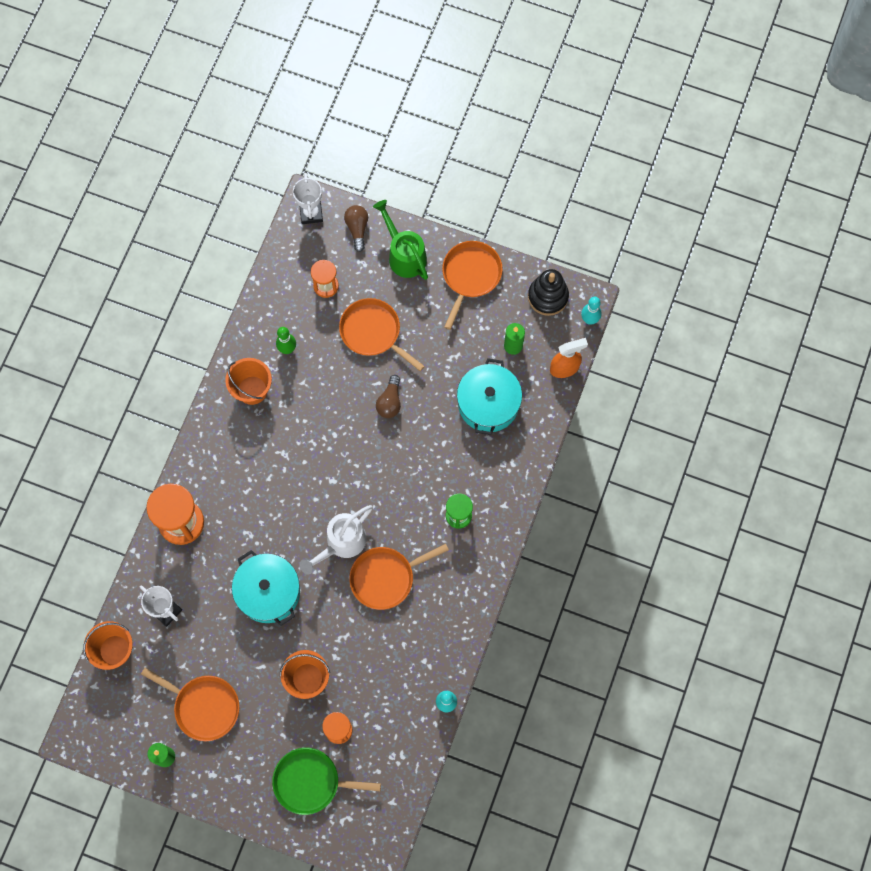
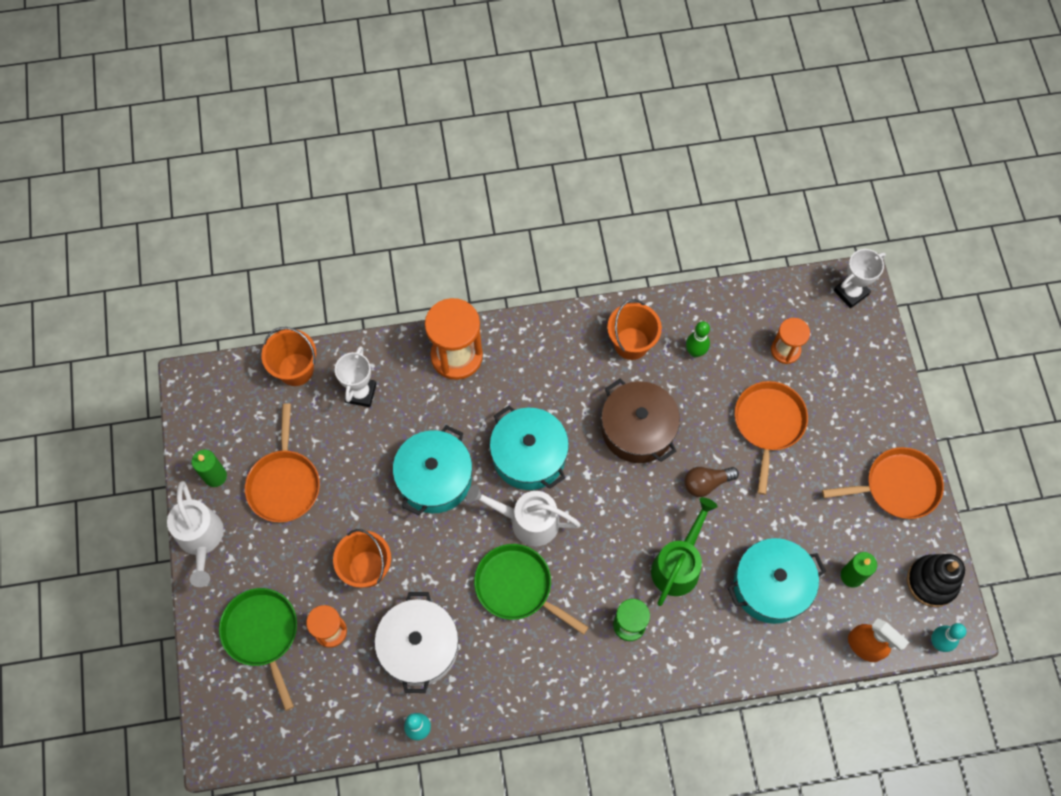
camera: 60 degrees right, 5 degrees down
(210, 792) = (201, 540): none -> white watering can
(293, 514) = (529, 455): none -> turquoise pot
(321, 425) = (638, 429): none -> brown pot
(357, 229) = (866, 345): brown light bulb -> none
(385, 577) = (517, 587): orange pan -> green pan
(388, 672) = (419, 647): none -> white pot
(404, 254) = (872, 406): green watering can -> green watering can (679, 564)

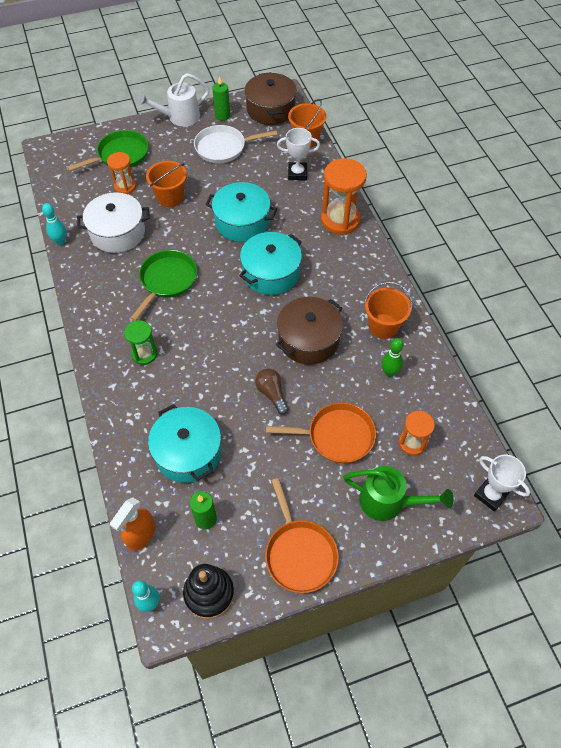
camera: 80 degrees right, 10 degrees down
(220, 406) = (270, 109): none -> brown pot
(284, 483) = (223, 147): orange pan -> white pan
(527, 521) = (219, 279): white watering can -> none
(679, 564) = (198, 382): green watering can -> green watering can (389, 502)

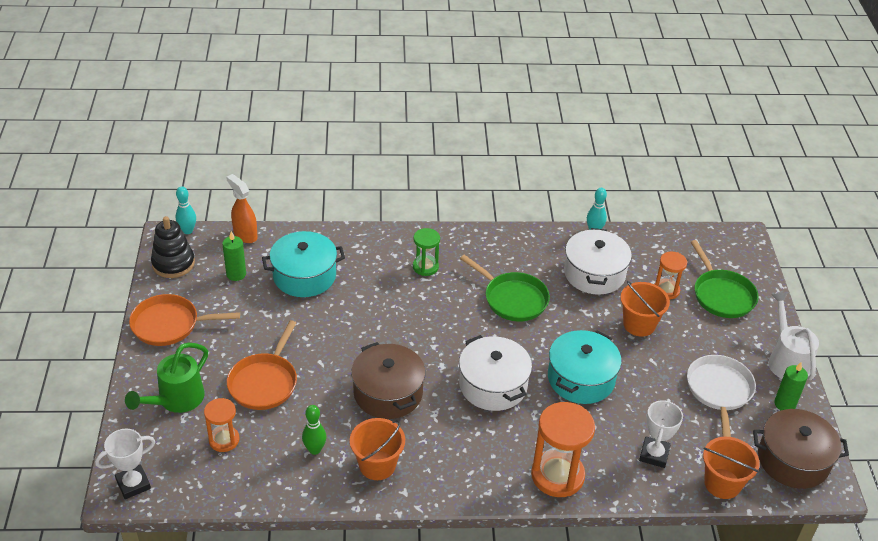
camera: 105 degrees right, 15 degrees down
(271, 273) = (493, 385): turquoise pot -> white pot
(272, 394) = (336, 346): brown light bulb -> none

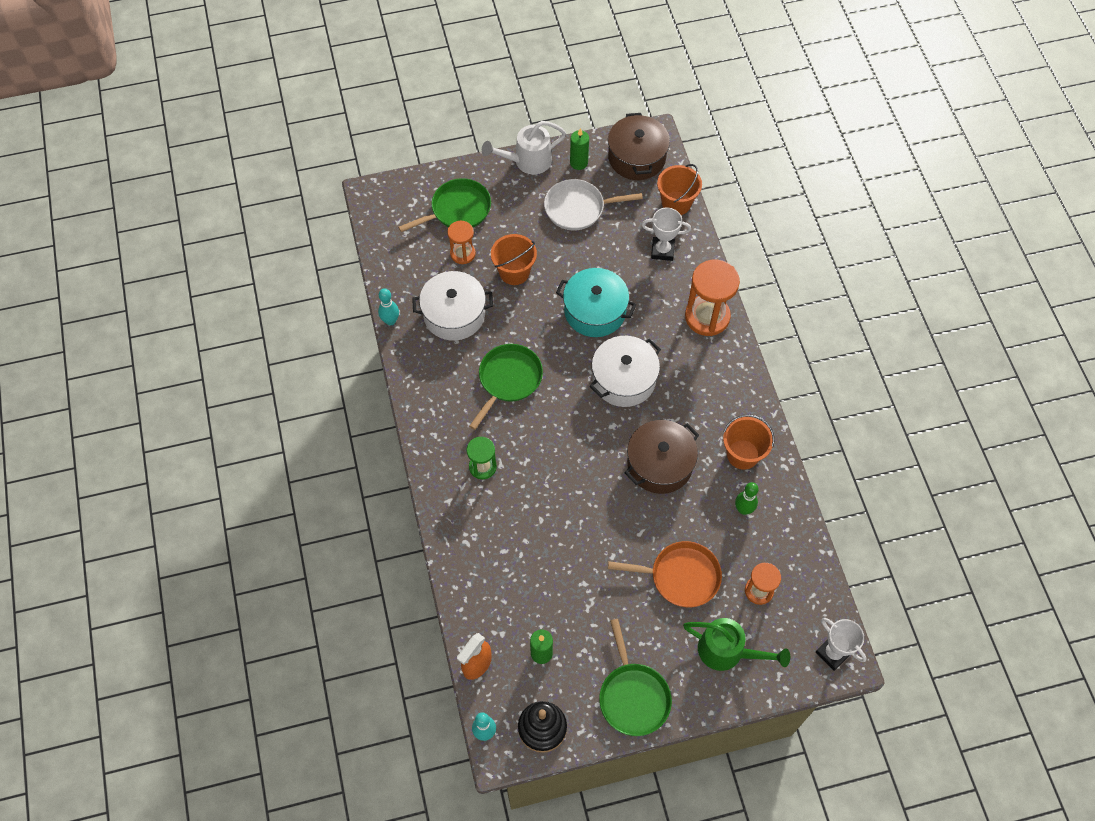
camera: 100 degrees left, 20 degrees up
(169, 324) = (633, 696): orange pan -> green pan
(304, 276) = (526, 582): turquoise pot -> none

